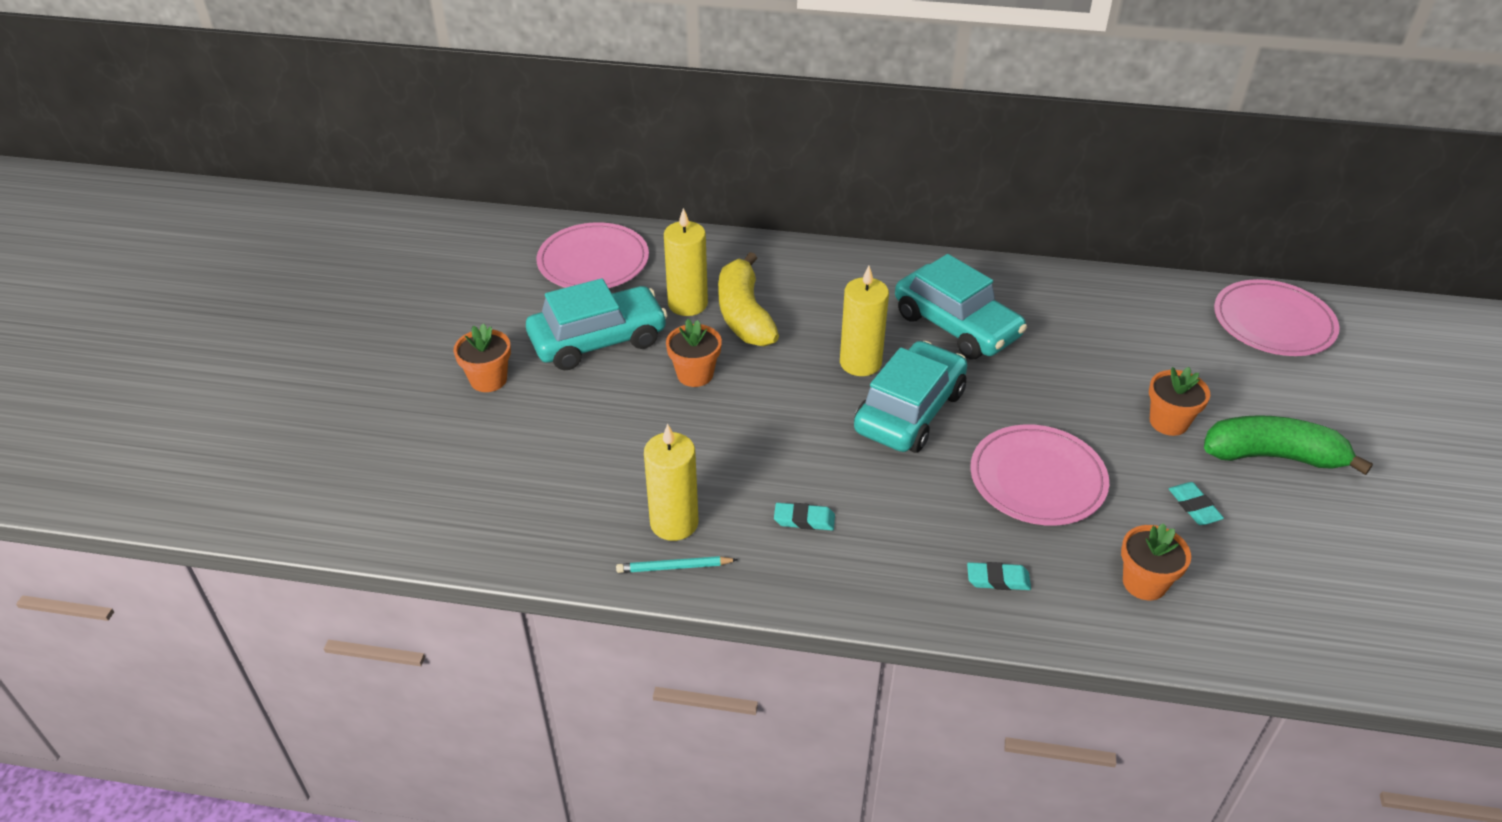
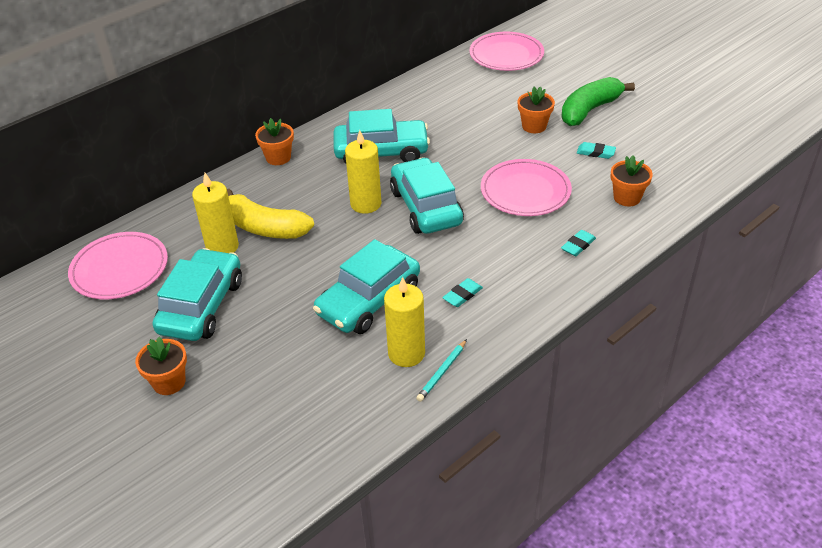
camera: 50 degrees left, 0 degrees up
(695, 374) = (290, 277): orange flower pot -> orange flower pot (278, 157)
(720, 450) = (369, 301): none -> turquoise car

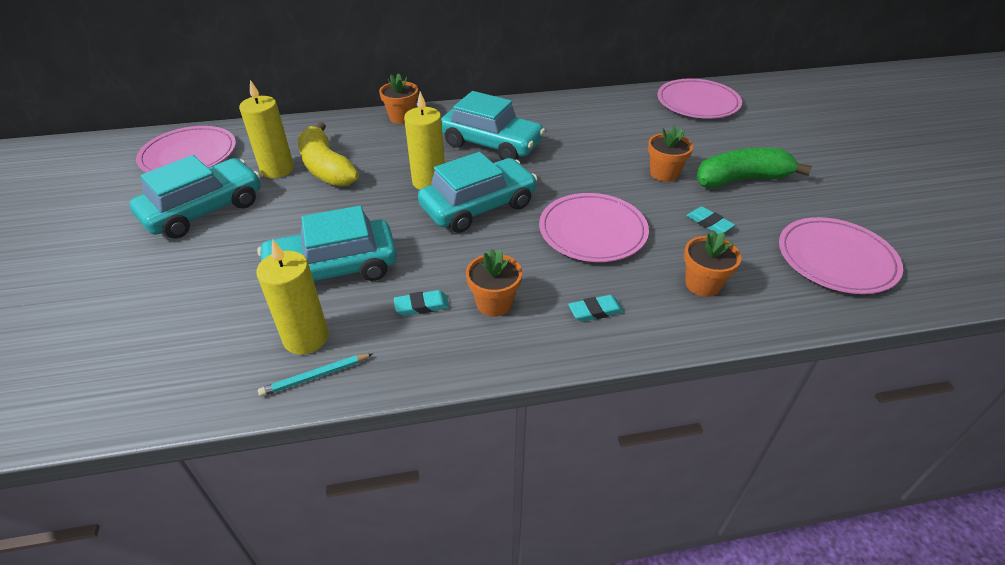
camera: 30 degrees right, 0 degrees up
(169, 382) = (103, 261): orange flower pot -> orange flower pot (494, 303)
(425, 207) = (478, 206): turquoise car -> turquoise car turned 45 degrees clockwise
(690, 145) = (836, 259): none -> pink plate

